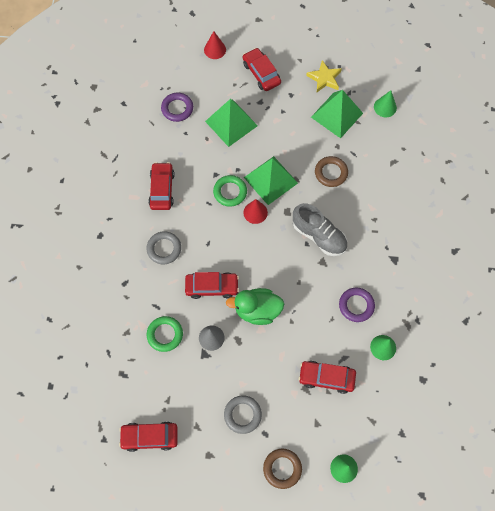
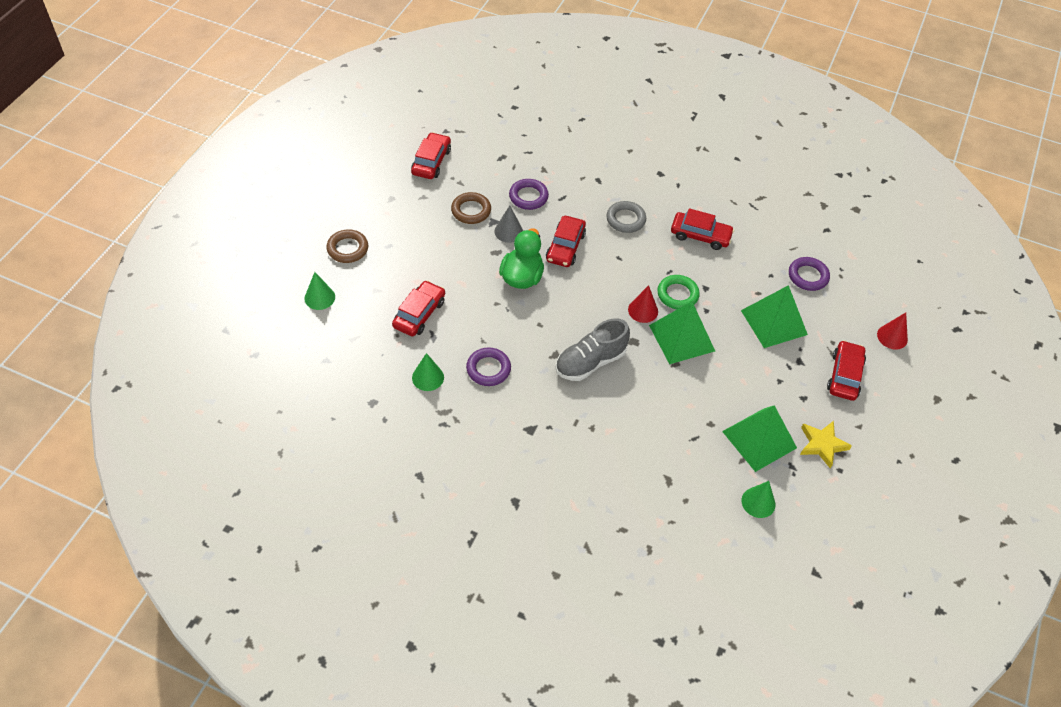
camera: 105 degrees right, 15 degrees down
(165, 334) = (528, 197): green ring -> purple ring
(242, 415) = (416, 234): grey ring -> none
(261, 73) = (844, 375): red car -> red car turned 60 degrees counterclockwise
(331, 173) = (673, 403): brown ring -> brown ring (471, 211)

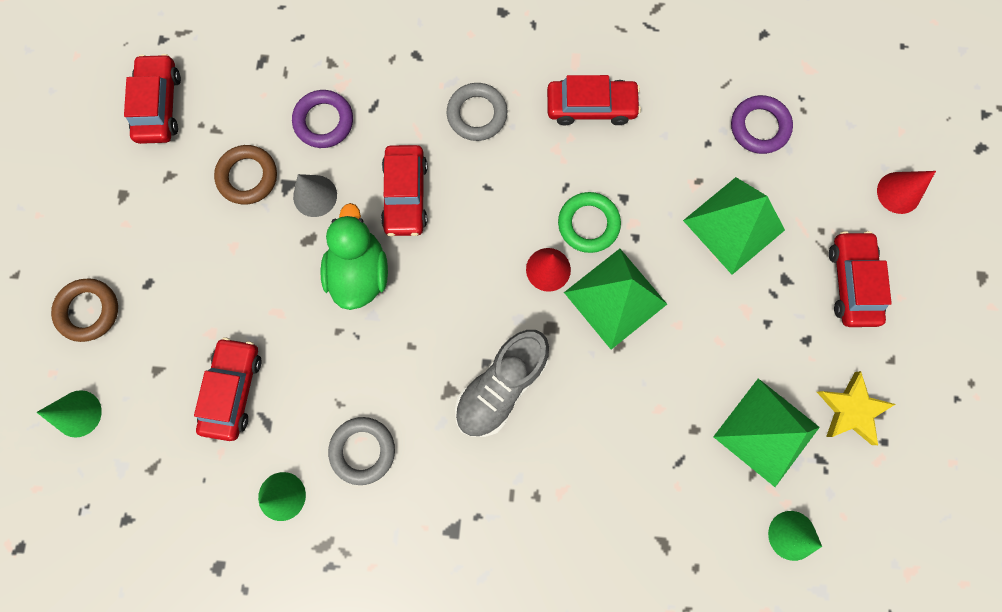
camera: 15 degrees left, 25 degrees up
(488, 369) = (363, 450): purple ring -> grey ring

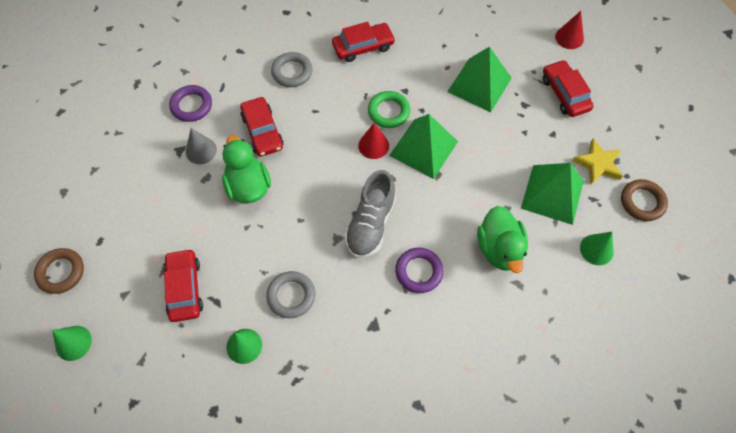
camera: 20 degrees left, 15 degrees down
(159, 105) = (73, 129): red car -> none
(248, 177) = (150, 153): brown ring -> brown ring (642, 202)
(659, 485) = (499, 249): none -> green duck
(759, 127) = (471, 28): purple ring -> purple ring (419, 272)

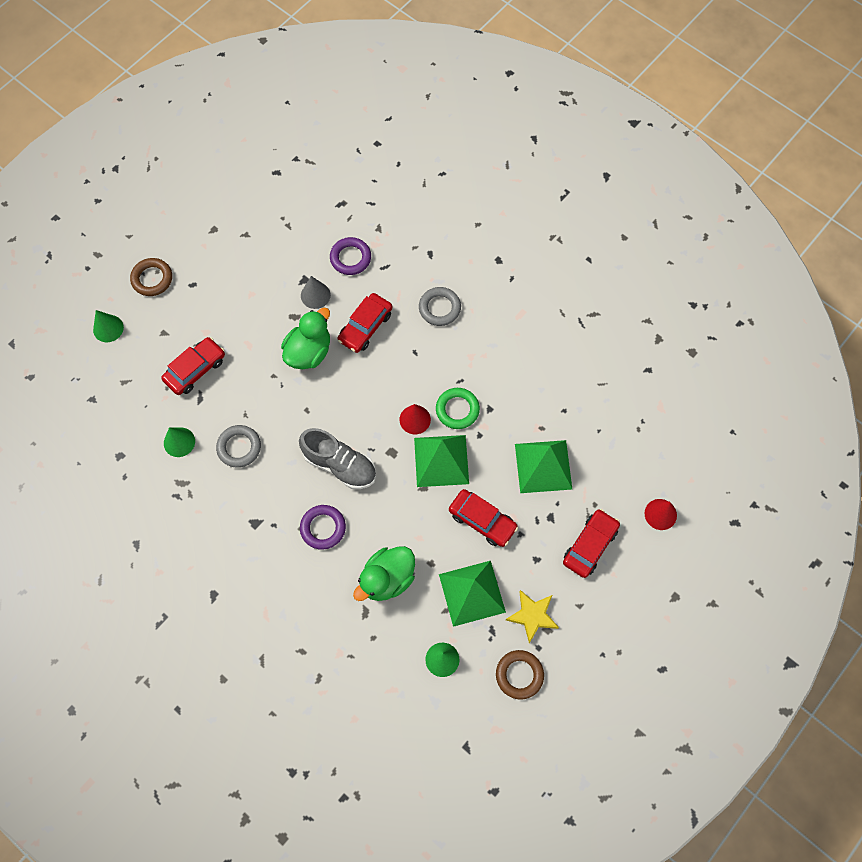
camera: 55 degrees right, 5 degrees up
(363, 47) = (509, 345): red car -> red car (482, 520)
(371, 224) = (340, 465): grey shoe -> grey shoe turned 135 degrees counterclockwise

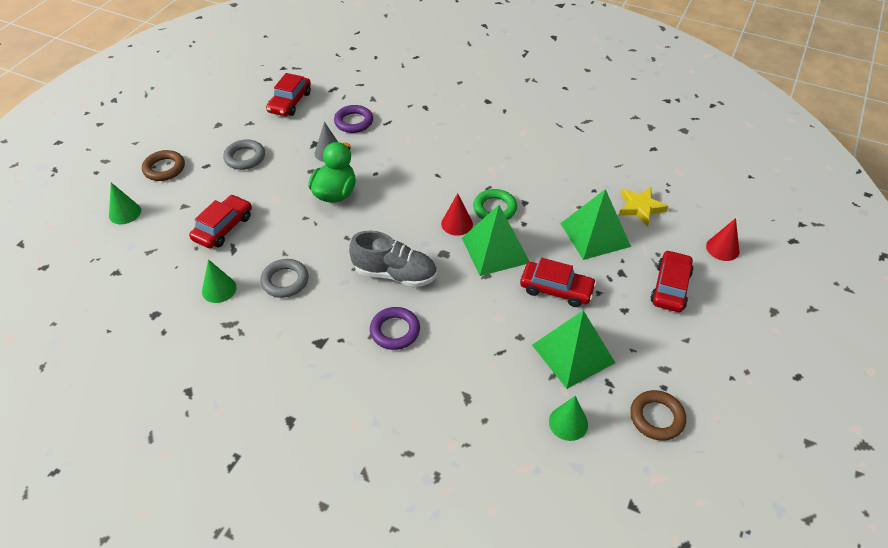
camera: 15 degrees left, 20 degrees down
(365, 327) = (384, 165): red car -> red car (290, 102)
(387, 579) = (479, 361): green duck -> none
(439, 308) = (448, 141): grey ring -> grey ring (245, 157)
(532, 616) = (644, 359): yellow star -> yellow star (640, 208)

